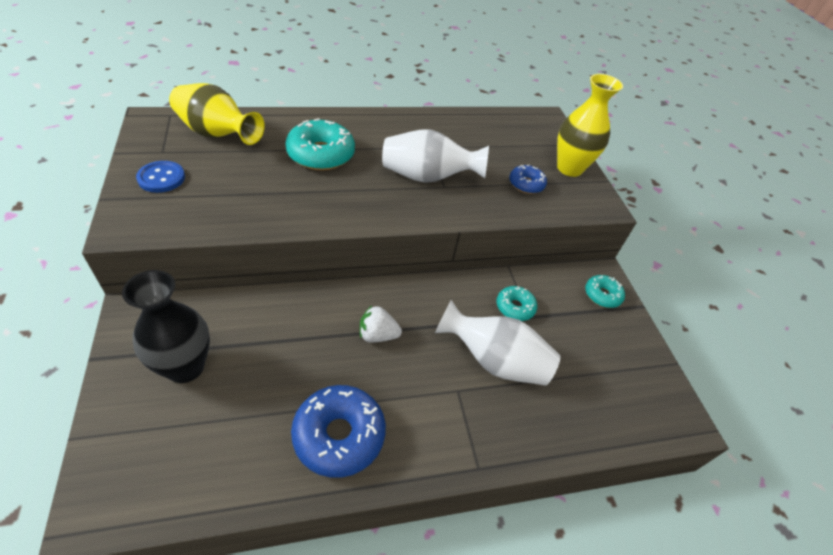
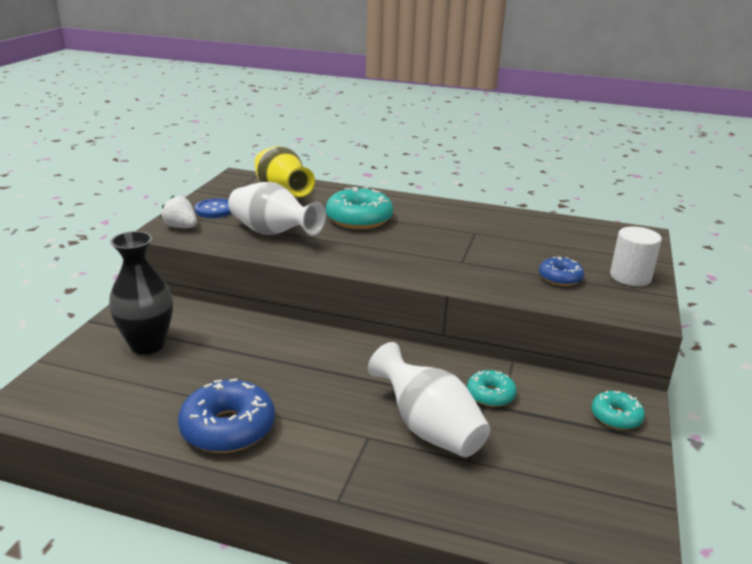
camera: 35 degrees right, 20 degrees down
(377, 335) = (323, 373): white strawberry -> white strawberry (181, 227)
(427, 177) = (450, 252): white vase -> white vase (273, 233)
(569, 168) = (630, 277): yellow vase -> white cylinder

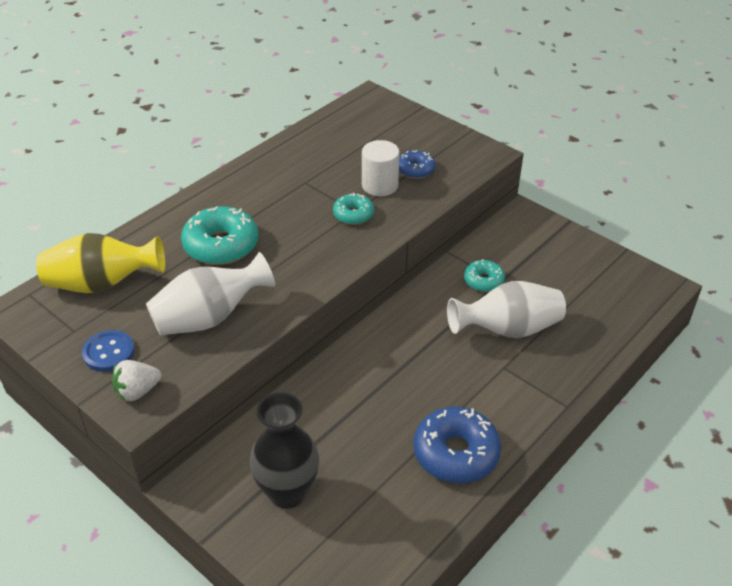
camera: 65 degrees left, 15 degrees up
(616, 417) = (535, 230): turquoise donut -> turquoise donut (353, 214)
(630, 277) = (434, 135): white cylinder -> white cylinder (380, 185)

